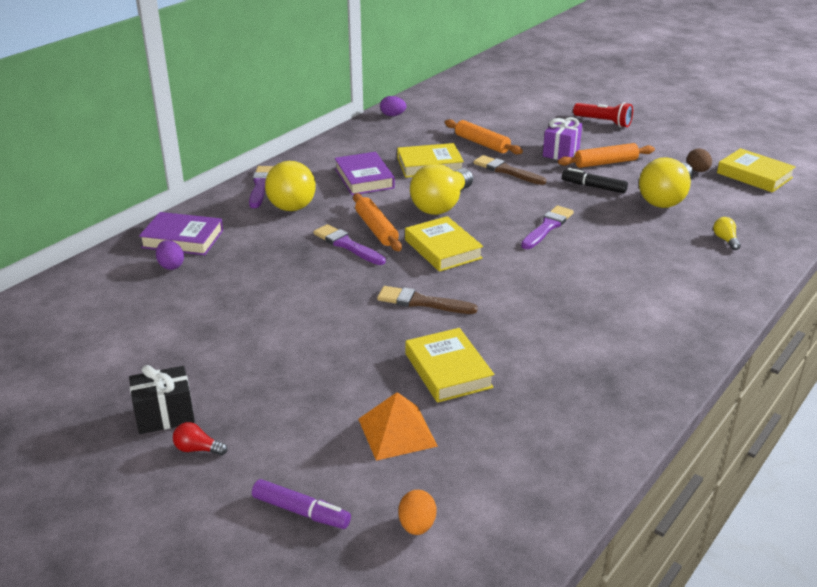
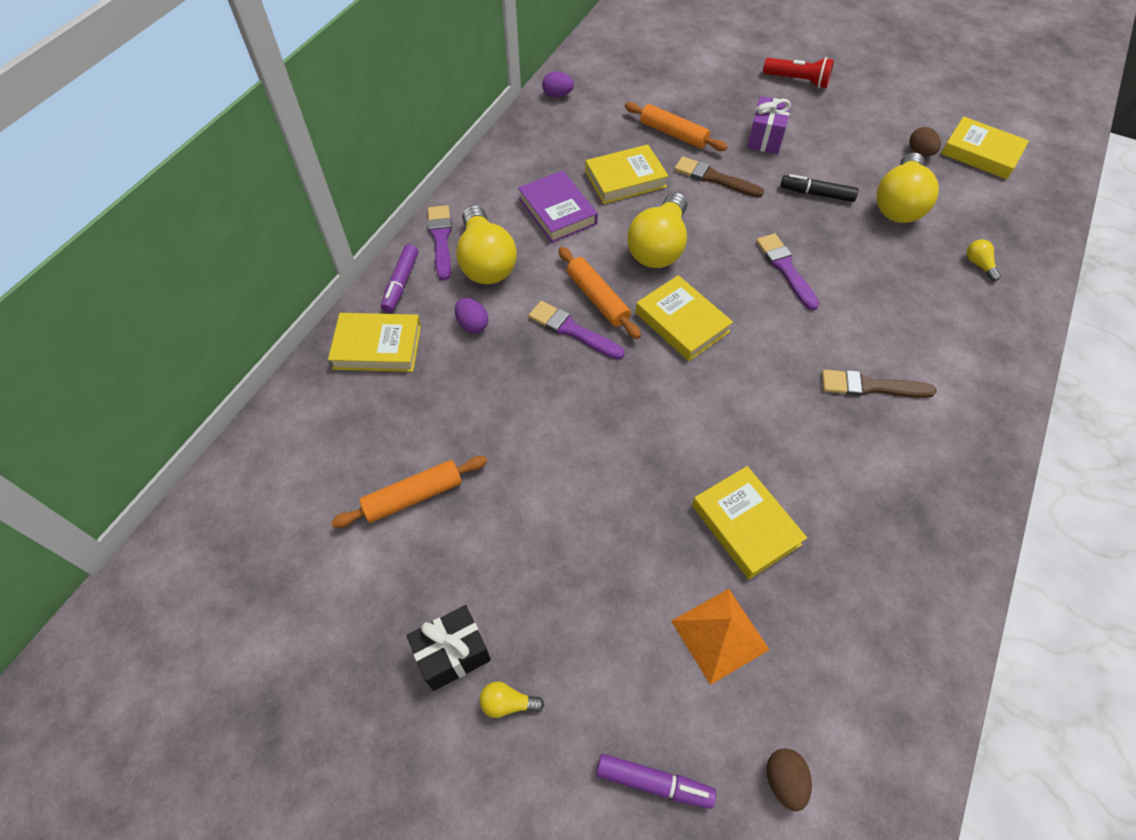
camera: 10 degrees left, 25 degrees up
(171, 266) = (378, 396): purple egg -> purple egg (472, 324)
(183, 239) = (377, 346): purple book -> yellow book
(197, 449) = (508, 703): red light bulb -> yellow light bulb
(217, 206) = (401, 283): none -> purple marker
(417, 526) = (784, 780): orange egg -> brown egg
(422, 302) = (684, 416): brown brush -> brown brush (870, 386)
(547, 227) = (785, 269): purple brush -> purple brush turned 45 degrees counterclockwise
(605, 163) = (818, 151): orange rolling pin -> orange rolling pin (413, 496)

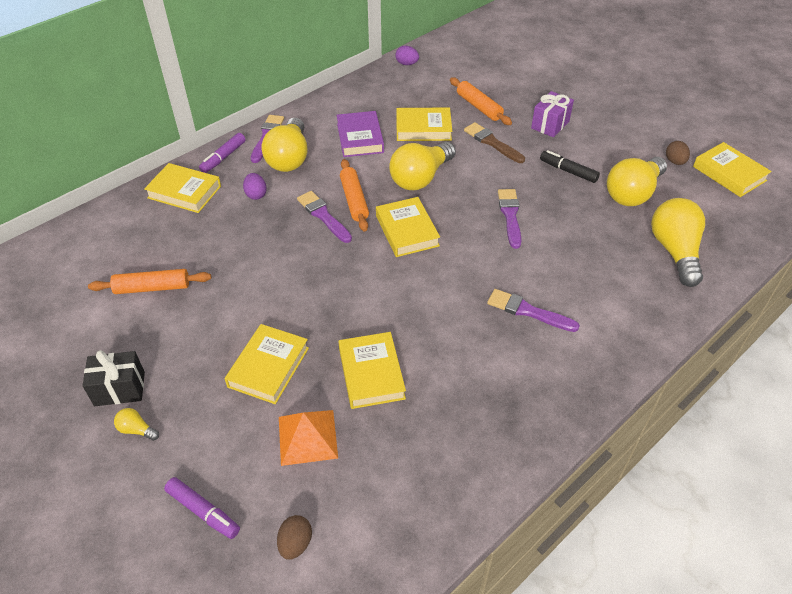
camera: 20 degrees right, 10 degrees down
(621, 558) = (268, 367): none -> yellow book
(798, 81) = (602, 91): red flashlight -> none
(870, 386) = (528, 311): brown brush -> purple brush
(978, 265) = (675, 251): yellow light bulb -> yellow light bulb, size x2.42

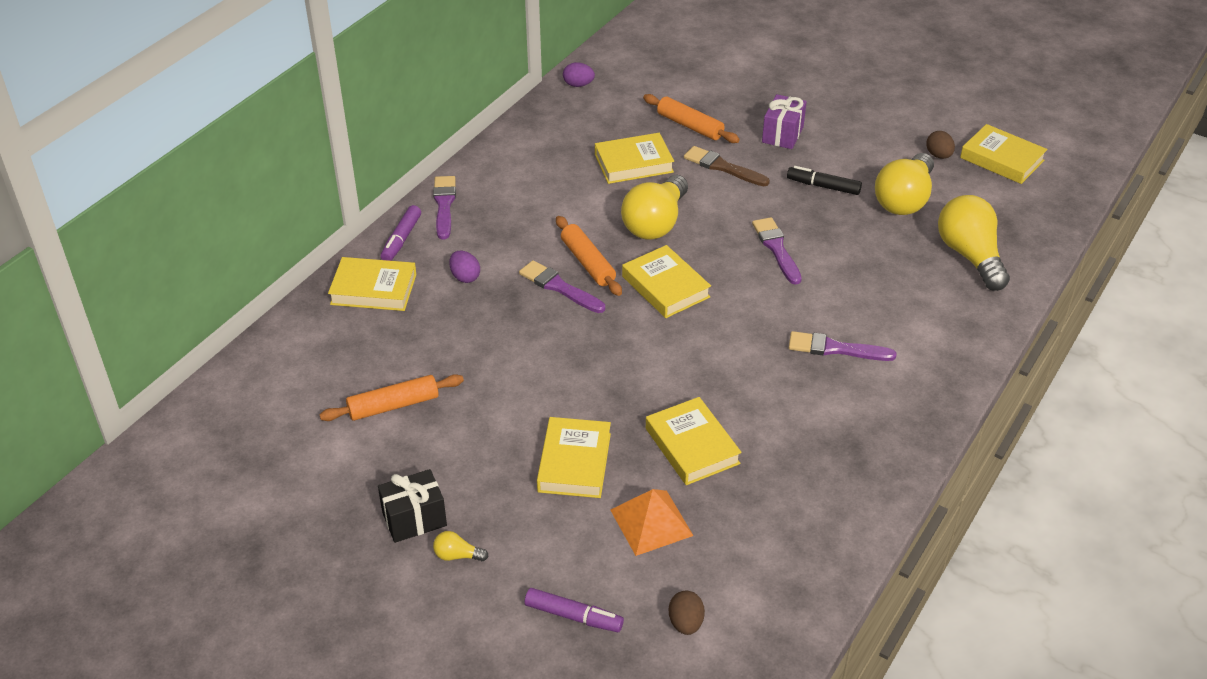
camera: 15 degrees left, 5 degrees down
(289, 158) = (485, 226): yellow light bulb -> none
(360, 138) = (561, 187): purple book -> none

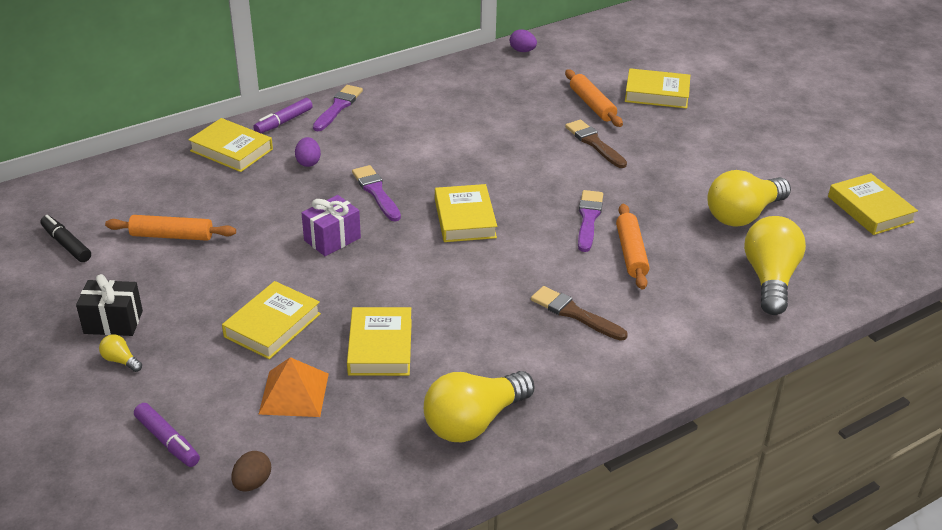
camera: 25 degrees right, 5 degrees down
(587, 263) = (415, 181): orange rolling pin -> orange rolling pin (631, 253)
(633, 163) = (519, 119): yellow book -> yellow book (657, 93)
(655, 223) = (498, 168): yellow light bulb -> yellow light bulb (474, 421)
(782, 134) = (670, 133): purple gift -> purple gift (332, 239)
(823, 186) = (674, 183): black marker -> black marker (66, 244)
(835, 349) = (574, 313): purple brush -> brown brush
(938, 155) = (807, 189): brown egg -> none

